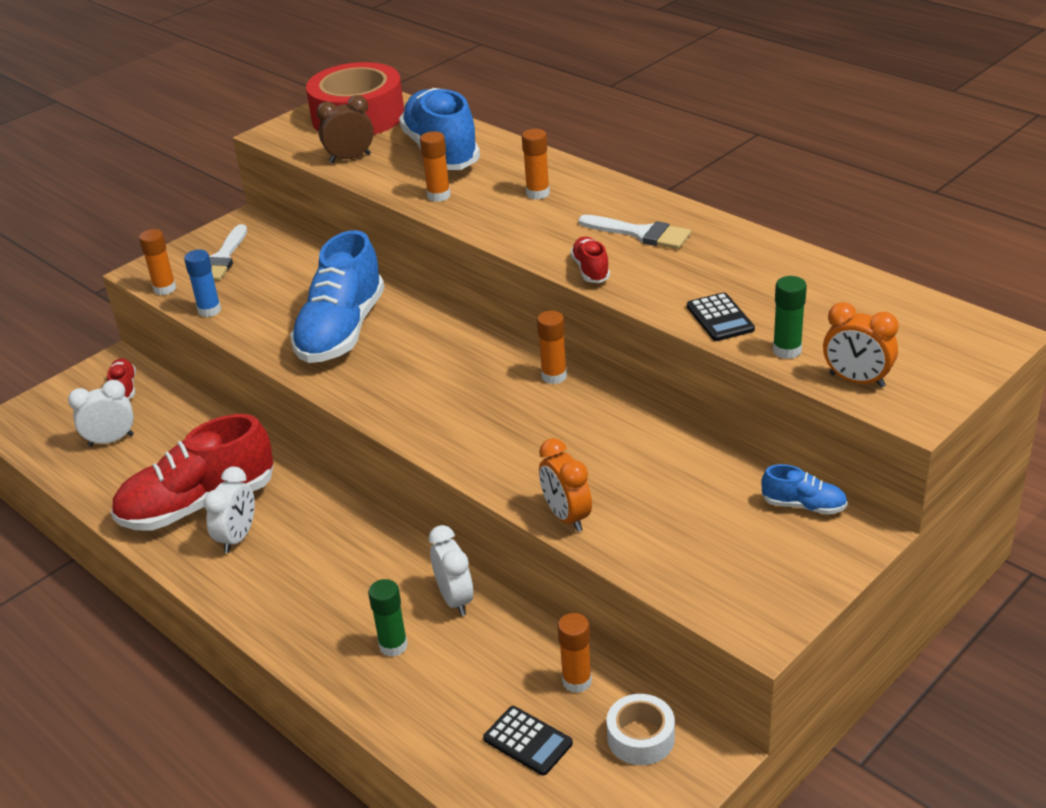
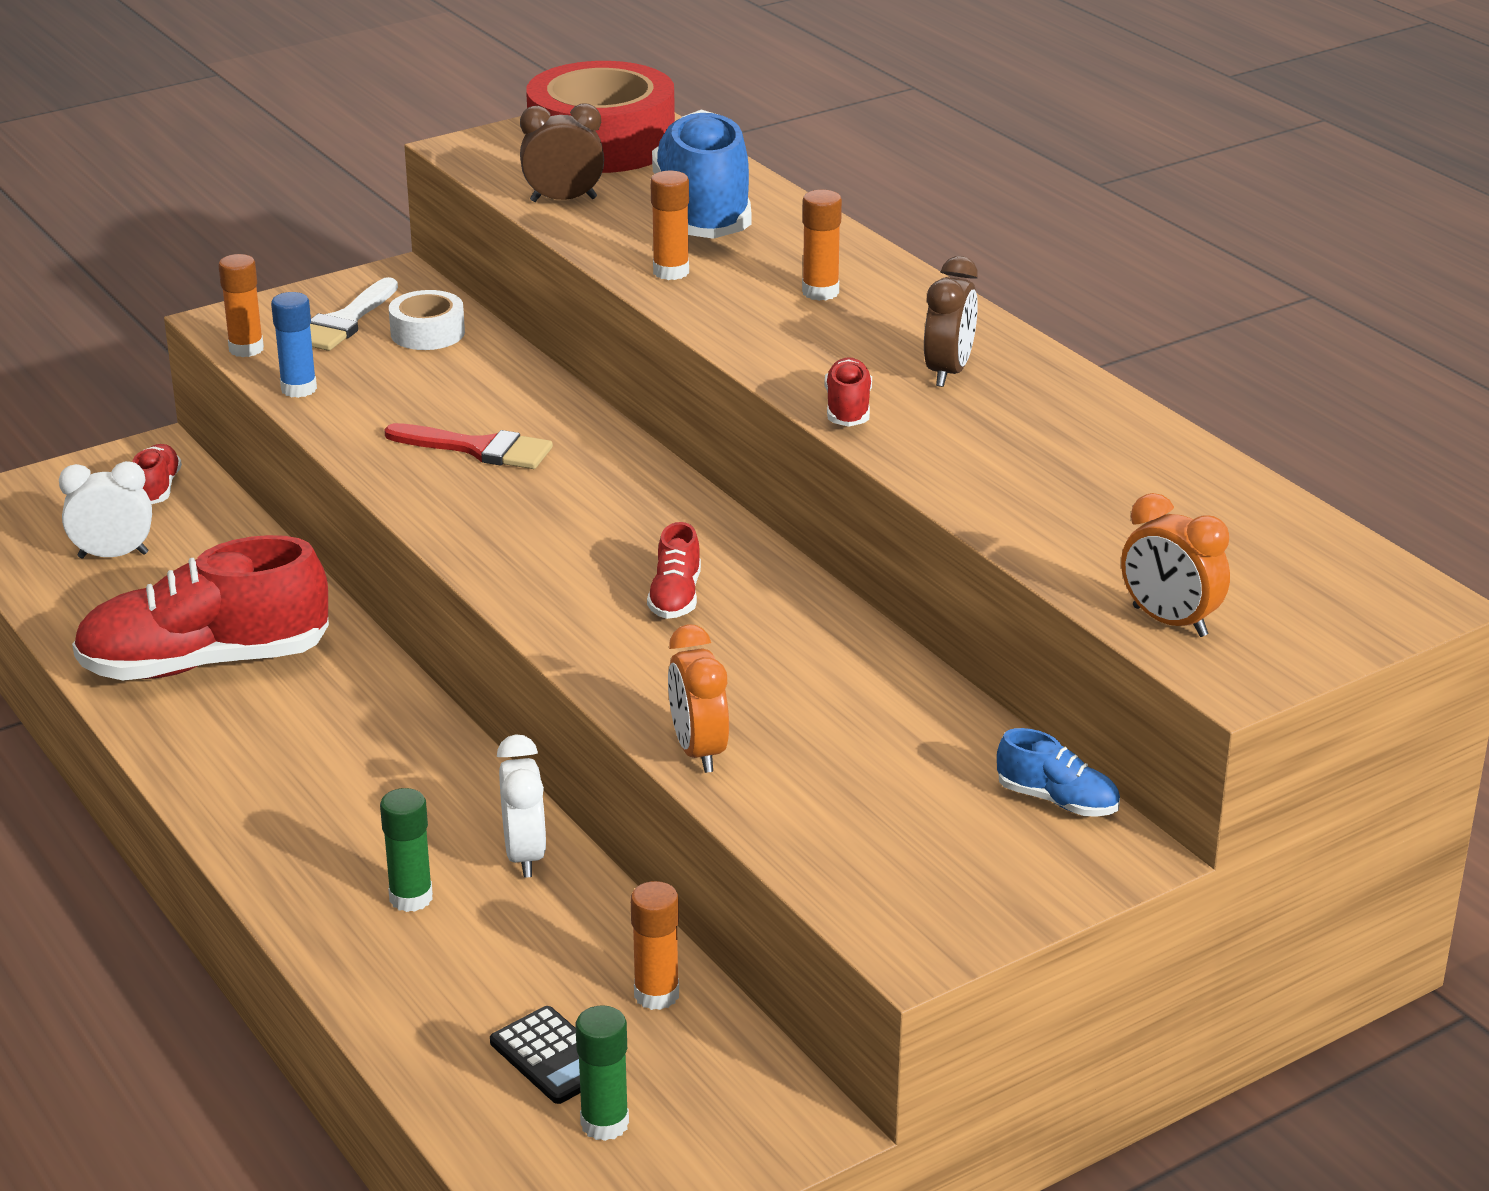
camera: 10 degrees right, 5 degrees down
(237, 538) = (244, 716): white clock -> none
(341, 331) = (479, 449): blue shoe -> red brush
(507, 410) = (675, 597): none -> red shoe
(554, 376) = (765, 563): orange glue stick -> none
(640, 737) = (718, 1084): white tape -> white tape (427, 333)
(641, 233) = (948, 372): white brush -> brown clock
(720, 318) = (1008, 505): black calculator -> none
(787, 350) = (1086, 564): green glue stick -> green glue stick (604, 1123)

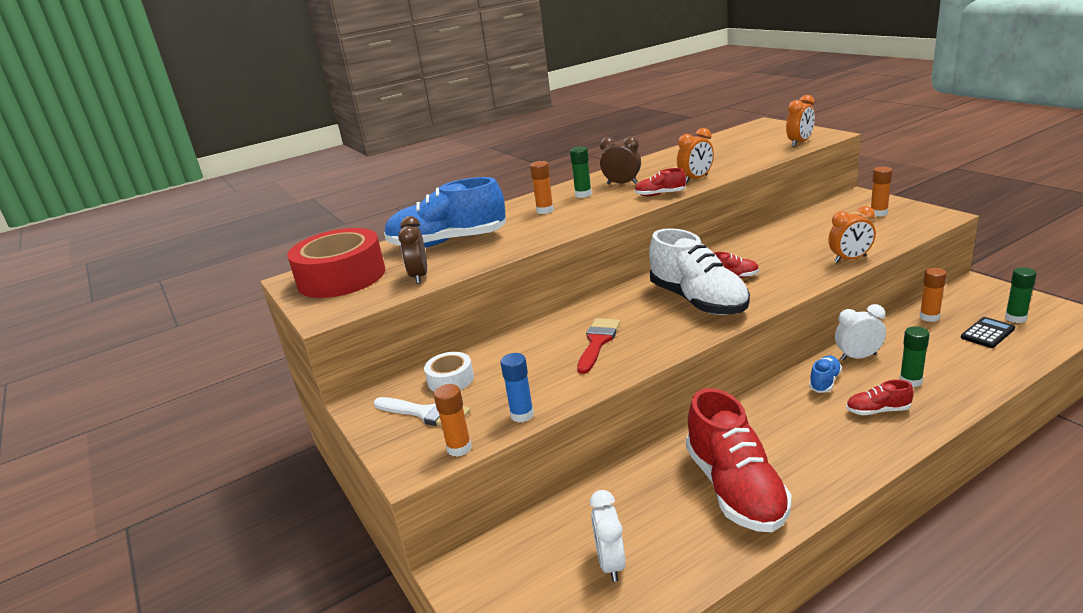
camera: 85 degrees left, 5 degrees down
(157, 488) = (514, 560): red shoe -> red shoe (878, 411)
(585, 551) = (698, 301): none -> white shoe
(671, 272) = (519, 240): orange glue stick -> orange glue stick (878, 213)
(898, 330) = (583, 194): none -> green glue stick
(931, 455) = (696, 179): none -> orange clock
(1057, 800) = (836, 205): blue shoe -> blue shoe (824, 382)

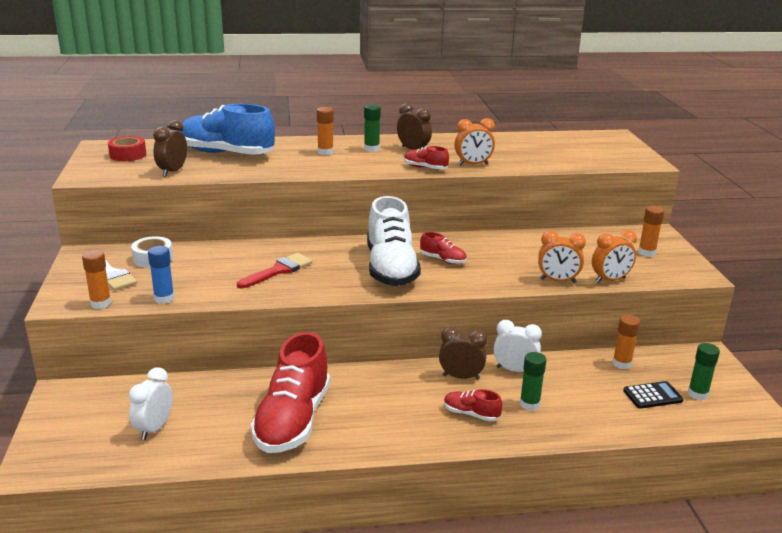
camera: 20 degrees right, 0 degrees up
(341, 277) = (128, 155): red tape -> red tape, size x0.49
(799, 143) = (610, 162): orange clock -> orange clock (610, 280)
(824, 382) = (461, 377): blue shoe -> brown clock

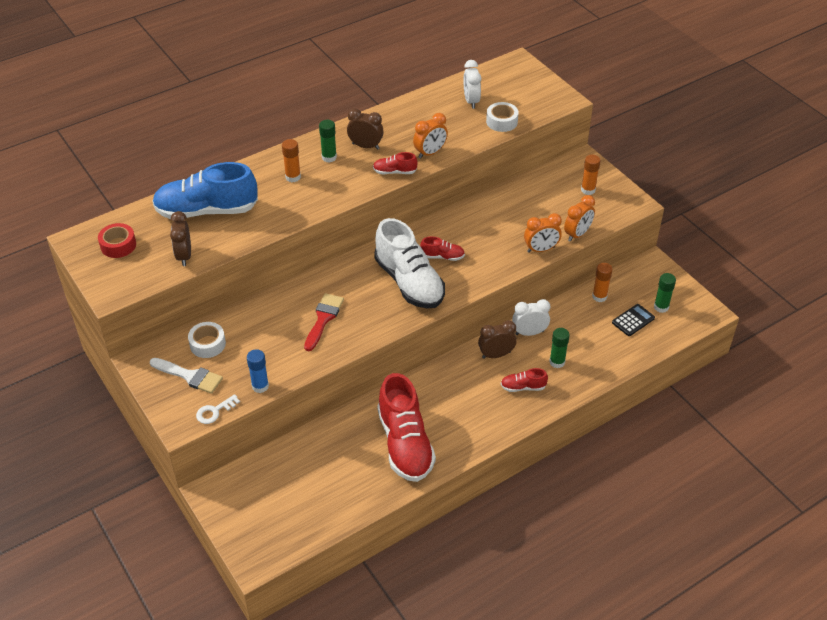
camera: 25 degrees left, 20 degrees up
(101, 303) = (214, 411): orange glue stick -> white key
(154, 428) = (312, 492): white clock -> white clock (471, 101)
(566, 162) = (502, 122): none -> white tape

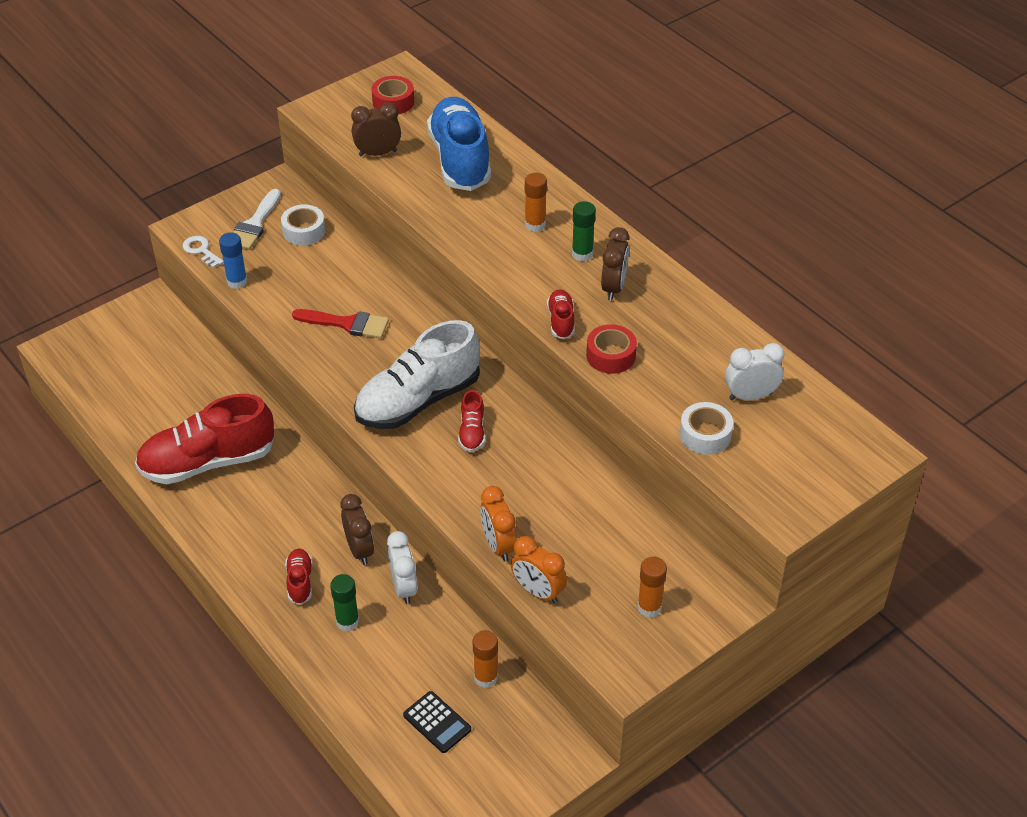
camera: 85 degrees right, 0 degrees up
(430, 153) = (611, 355): orange clock -> red tape
(661, 307) = (469, 764): green glue stick -> none

